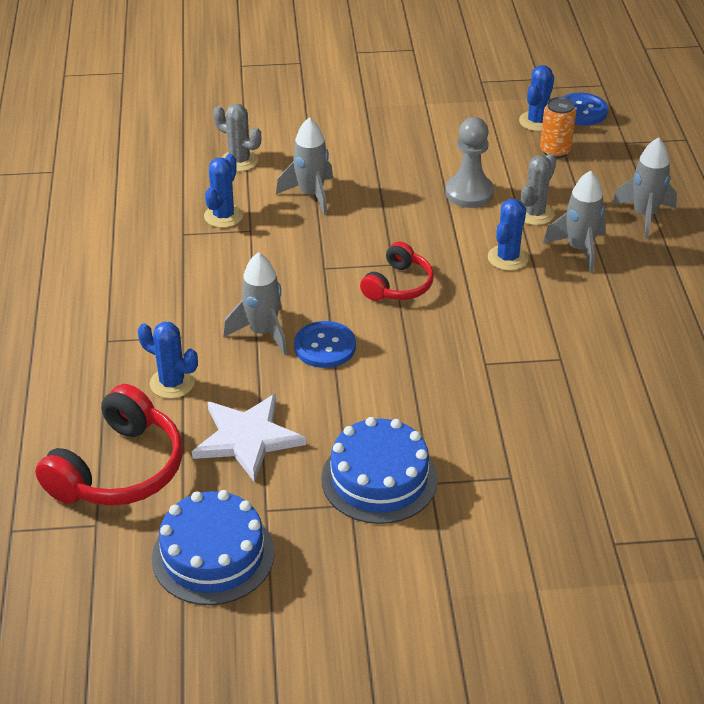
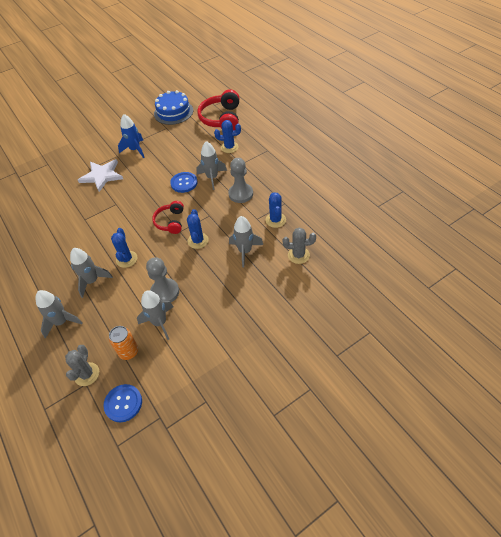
camera: 155 degrees right, 10 degrees up
(239, 279) = (241, 194): none -> grey pawn
(247, 438) = (188, 143): white star -> white star (102, 176)
(379, 479) = (135, 150): blue cake -> blue rocket
(496, 163) = (160, 323): none -> grey rocket
(534, 213) = (123, 294): grey cactus -> grey cactus (87, 374)
(537, 121) = (150, 375): blue cactus -> blue cactus (198, 241)

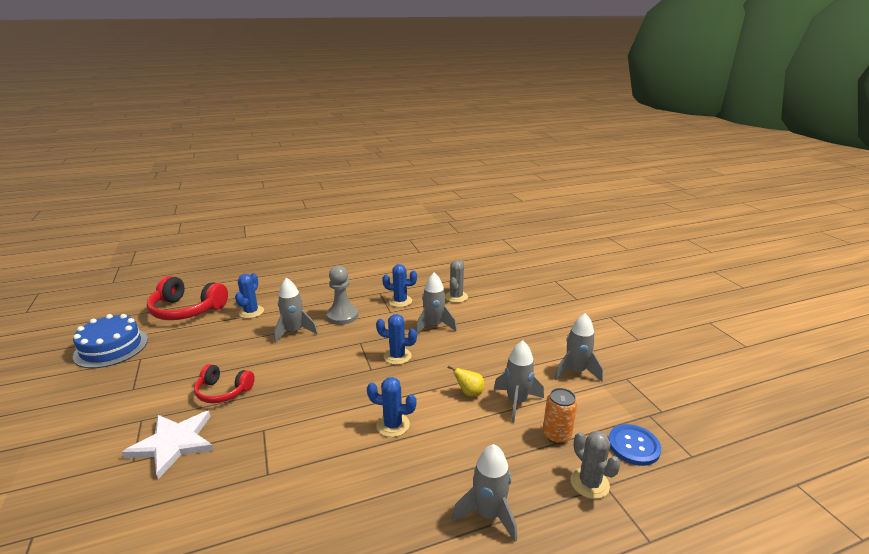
camera: 80 degrees left, 25 degrees down
(87, 374) = (589, 483): grey cactus -> grey cactus turned 45 degrees clockwise
(92, 281) = (417, 469): grey rocket -> grey rocket (575, 372)
(135, 150) = (152, 396): blue rocket -> none
(165, 292) = (469, 393): grey pawn -> yellow pear
(170, 222) = (348, 375): red headphones -> red headphones (223, 391)
(184, 183) = (282, 355): blue button -> none

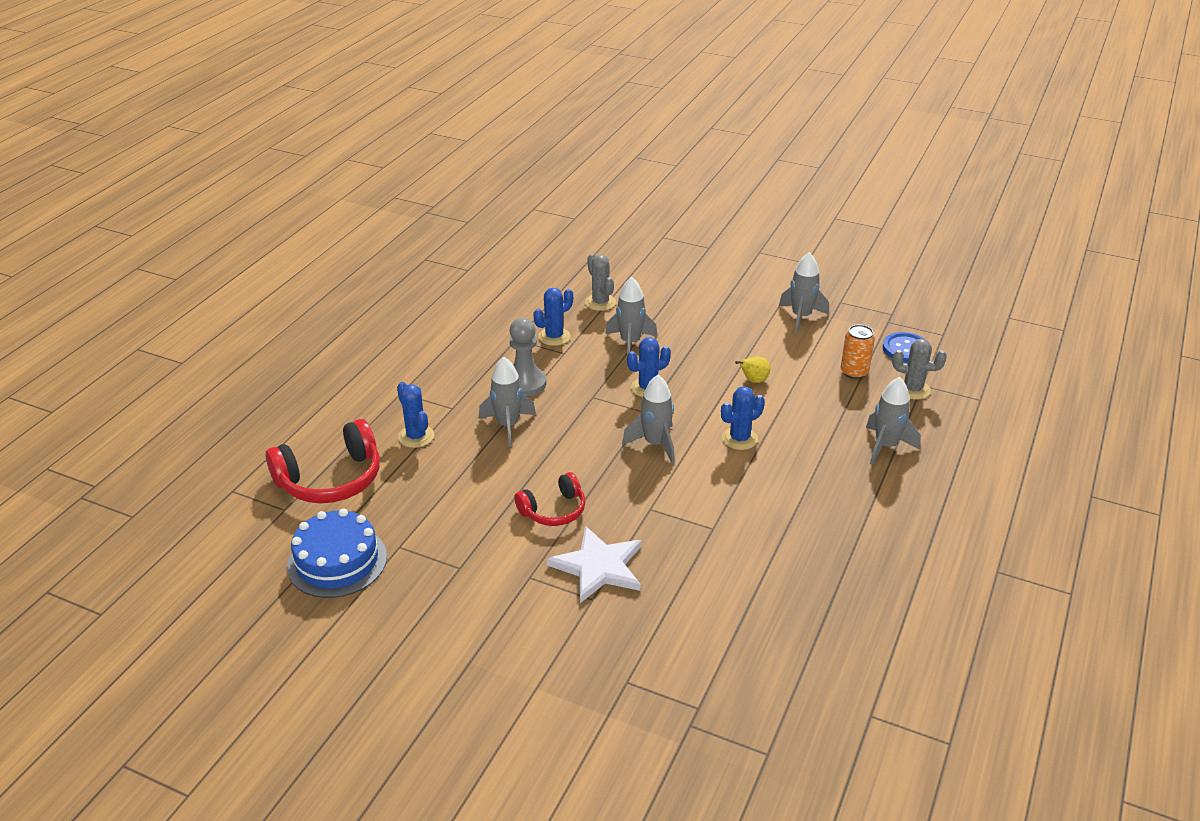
camera: 45 degrees left, 10 degrees up
(516, 402) = (796, 366): grey rocket -> grey rocket (655, 444)

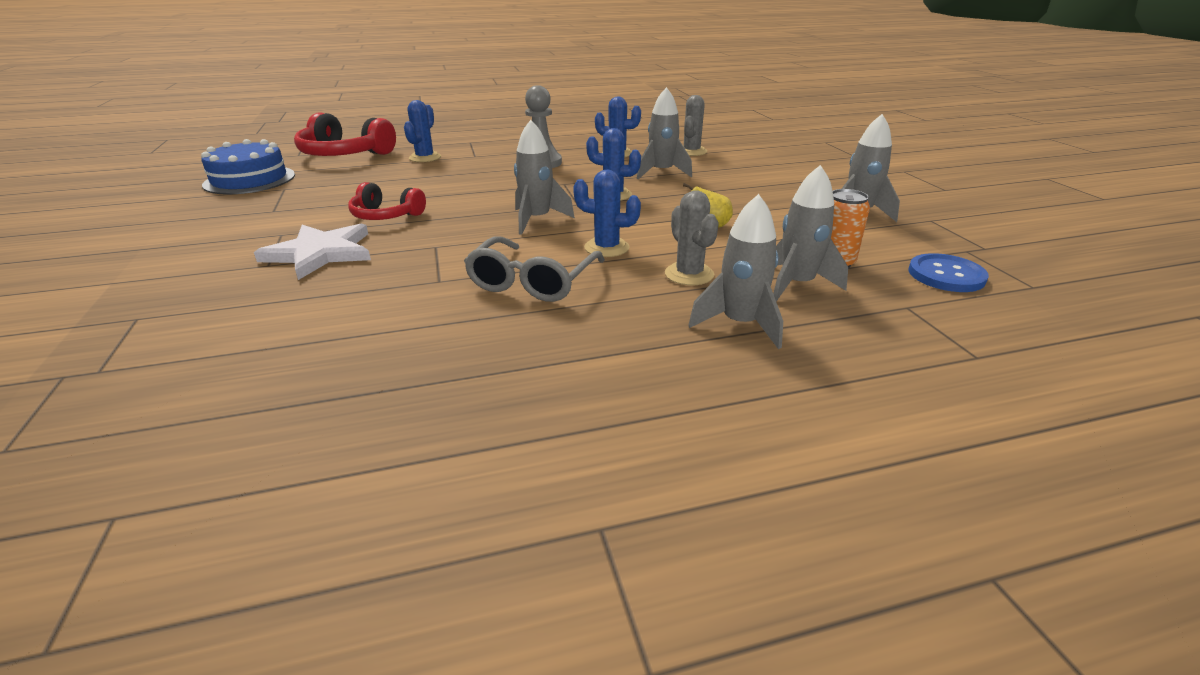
camera: 50 degrees right, 5 degrees down
(508, 426) = (479, 173): grey rocket -> grey rocket (797, 285)
(757, 491) = (532, 282): none -> grey glasses
(912, 389) = (884, 304): grey cactus -> grey cactus (689, 274)

